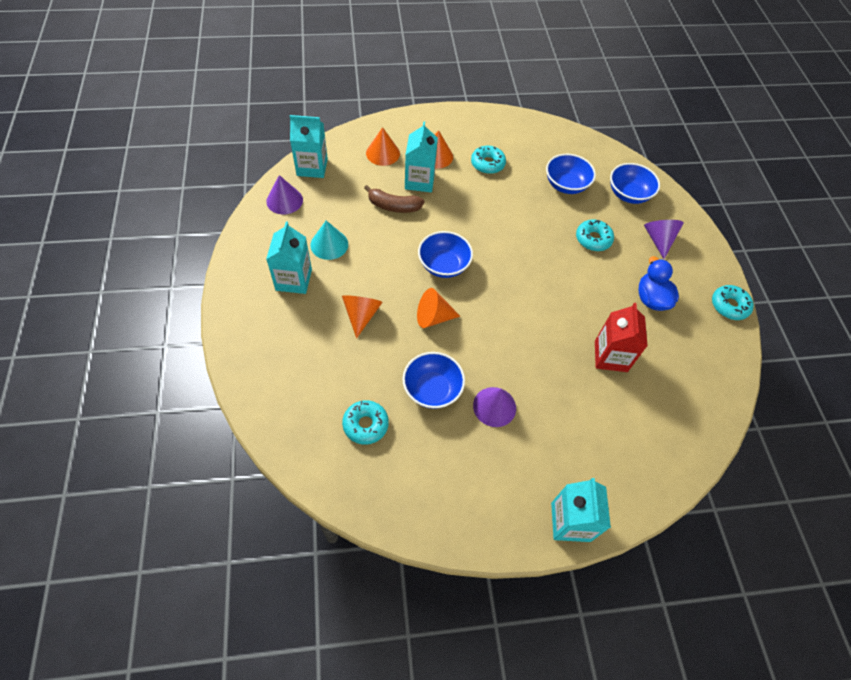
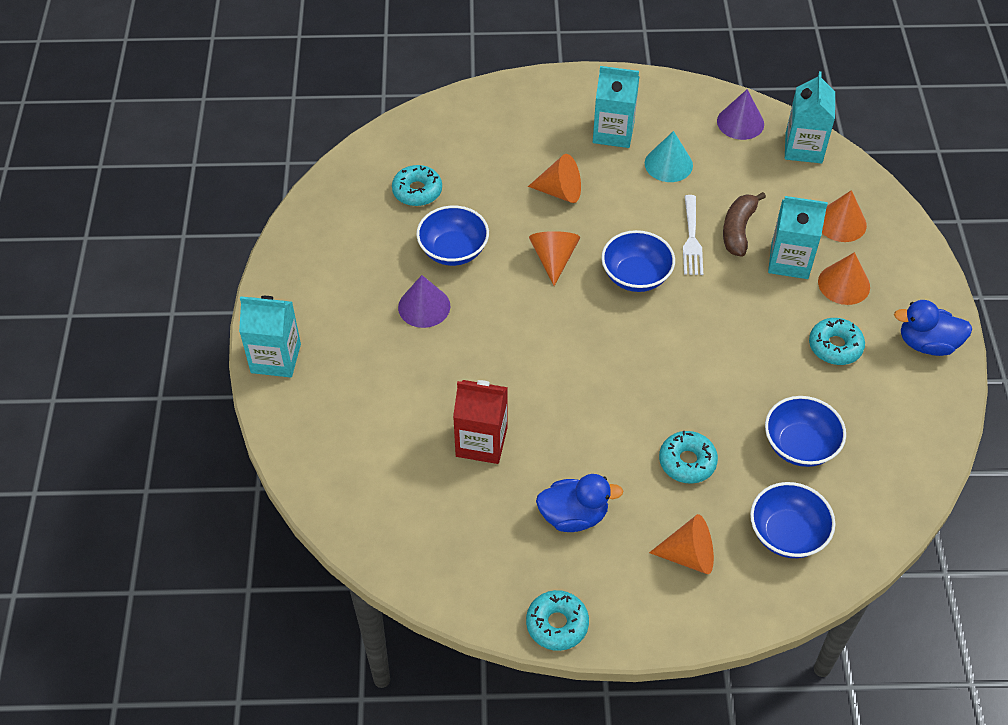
camera: 100 degrees right, 5 degrees down
(405, 232) = (692, 239): none -> white fork
(477, 123) = (927, 344): none -> blue duck
(658, 240) = (689, 555): purple cone -> orange cone

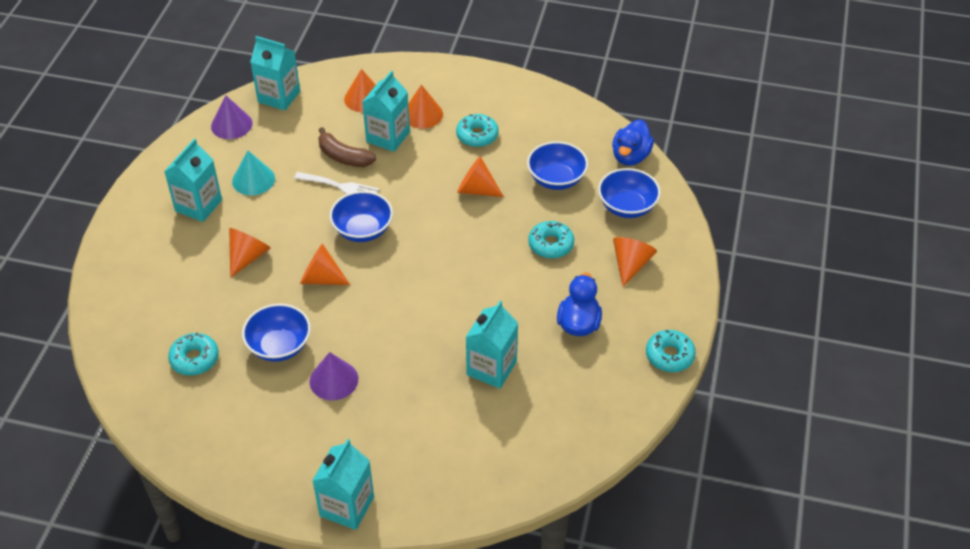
camera: 75 degrees left, 5 degrees down
(481, 442) = (491, 368): red carton -> turquoise carton
(744, 366) = (476, 189): none -> orange cone
(927, 344) = (493, 88): blue duck -> blue duck (630, 156)

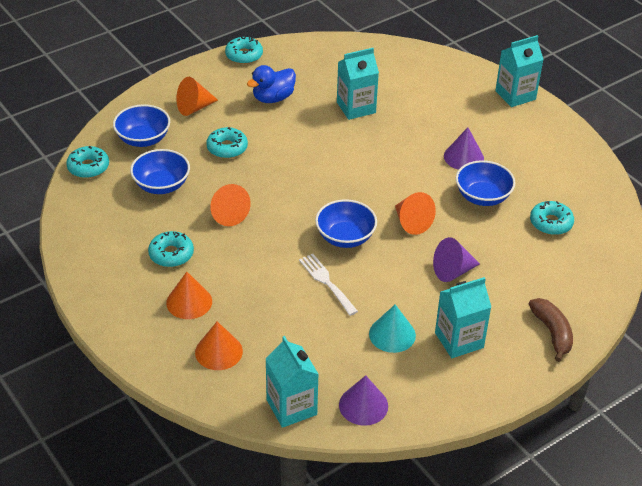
camera: 140 degrees left, 5 degrees down
(248, 256) = (453, 271): orange cone -> purple cone
(343, 157) = (297, 306): brown banana -> brown banana (552, 333)
(388, 137) = (241, 300): turquoise carton -> none
(630, 156) = (88, 167): blue duck -> turquoise donut

